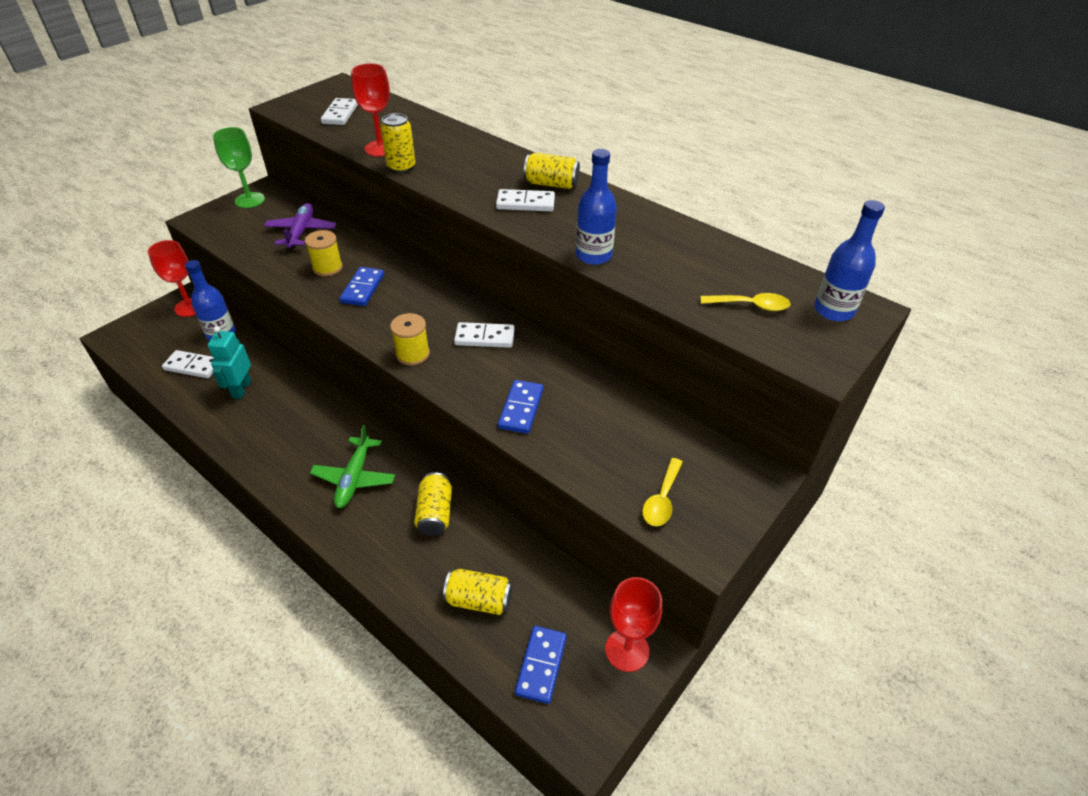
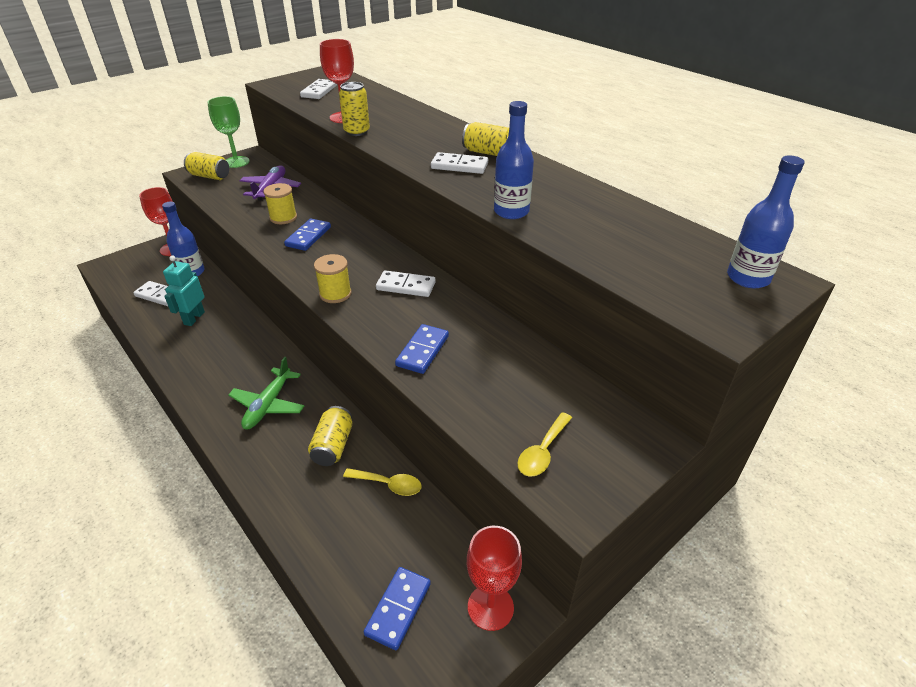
camera: 10 degrees right, 5 degrees down
(479, 600) = (353, 534): yellow can -> yellow can (209, 176)
(750, 306) = (659, 266): yellow spoon -> yellow spoon (388, 484)

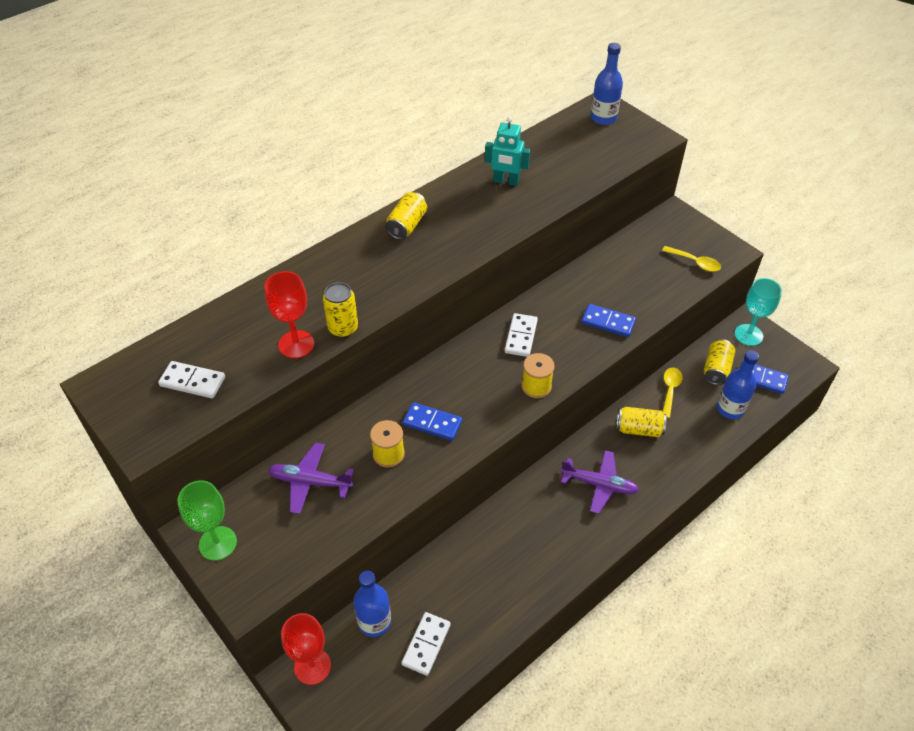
camera: 90 degrees left, 10 degrees up
(194, 318) = (472, 589): turquoise robot -> turquoise robot (506, 181)
(209, 176) = (261, 566): yellow can -> yellow can (716, 369)
(268, 405) = (599, 484): green plane -> purple plane
(459, 166) = (436, 245): white domino -> none
(490, 607) = (748, 335): red goblet -> turquoise goblet
(511, 211) = (524, 215): blue bottle -> blue bottle (730, 409)

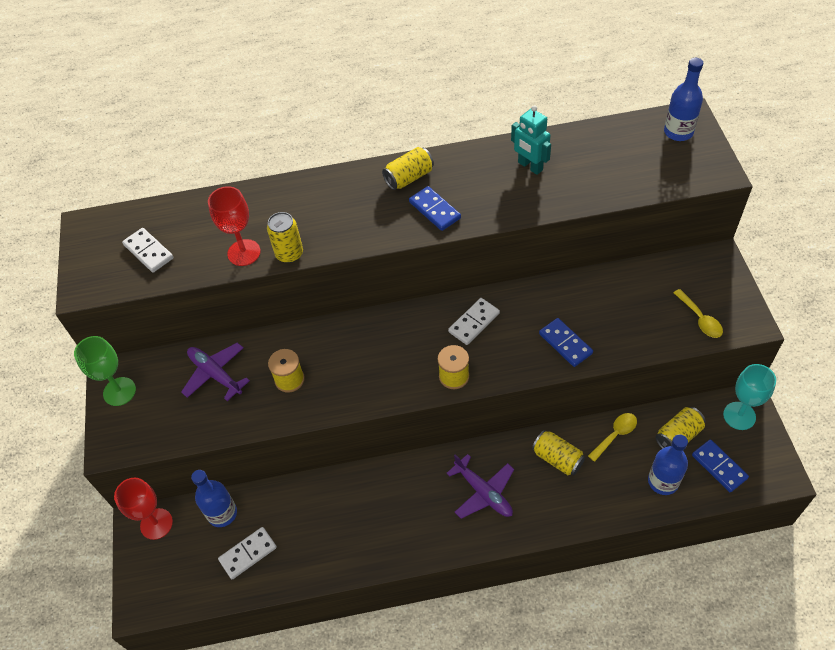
camera: 35 degrees right, 5 degrees up
(432, 423) = (342, 369): blue domino -> blue domino (434, 210)

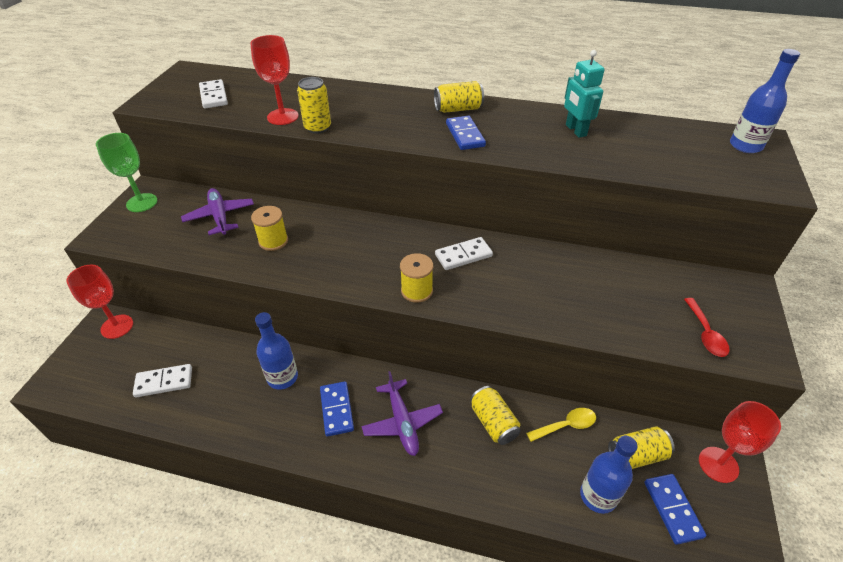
camera: 20 degrees right, 10 degrees down
(222, 513) = (170, 340): blue bottle -> blue bottle (282, 377)
(565, 343) = (544, 303): blue domino -> blue domino (337, 409)
(700, 319) = (705, 333): yellow spoon -> red spoon
(739, 416) = (718, 464): turquoise goblet -> red goblet

